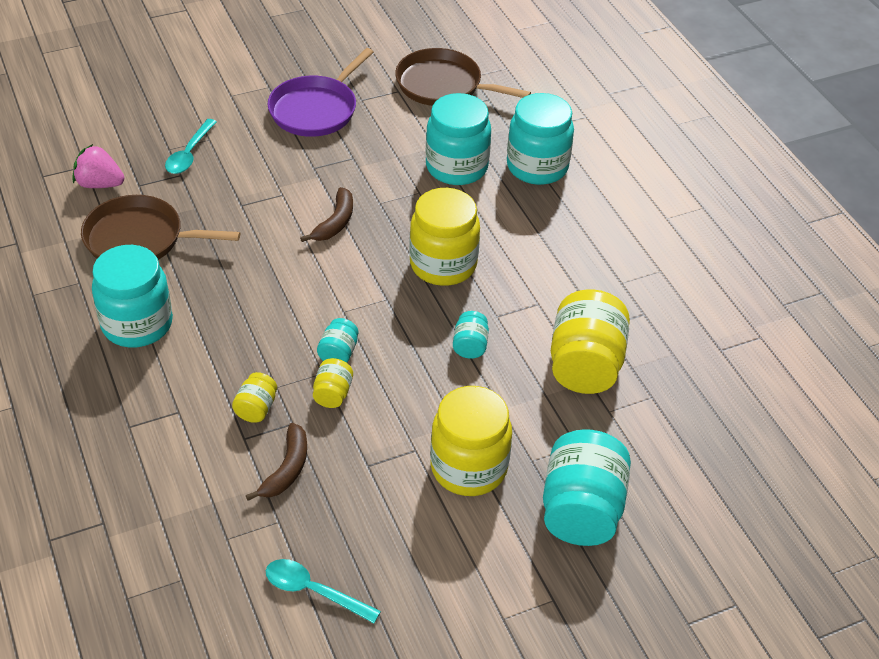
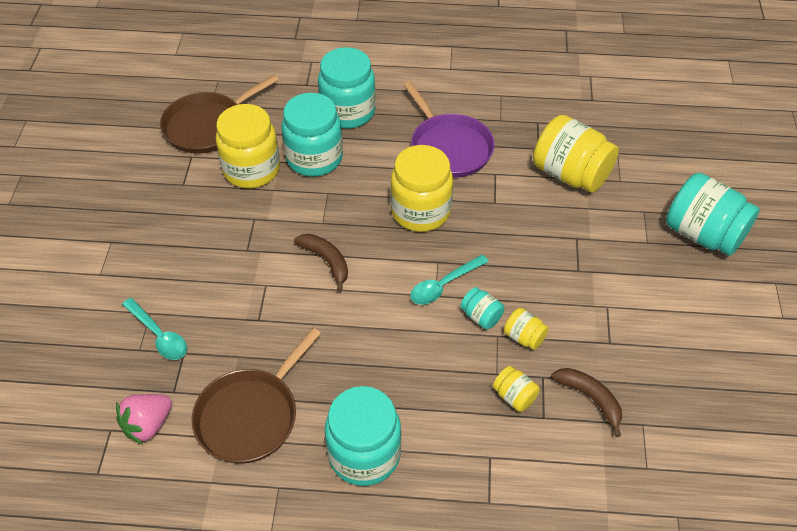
camera: 60 degrees left, 5 degrees up
(313, 591) = (721, 425): turquoise spoon -> turquoise spoon (443, 285)
(316, 110) = (171, 220): purple pan -> purple pan (449, 147)
(468, 467) = (638, 281): yellow jar -> yellow jar (252, 169)
(470, 346) = (517, 230): turquoise jar -> none

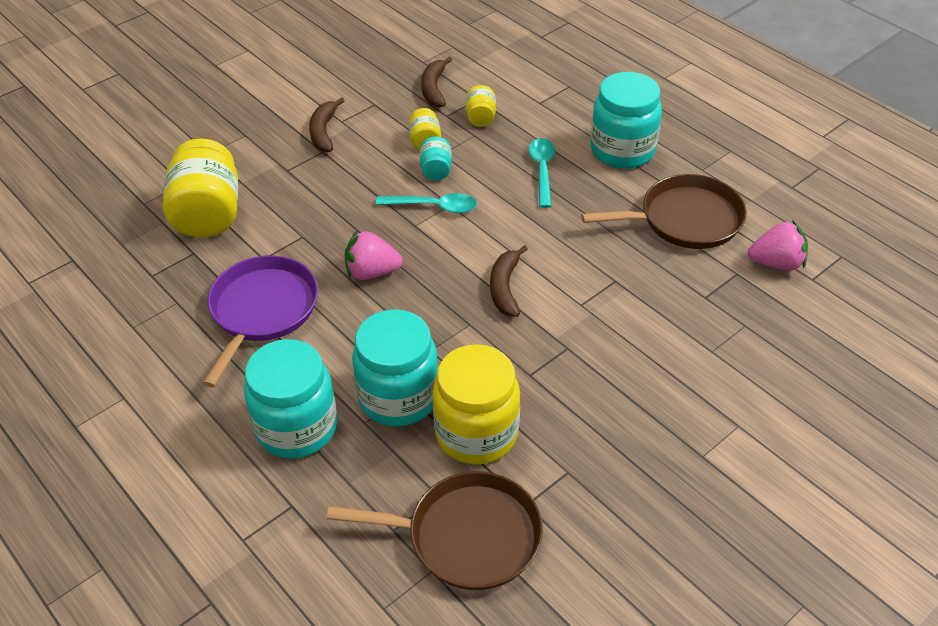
camera: 135 degrees left, 5 degrees down
(159, 335) = (717, 325): turquoise spoon -> turquoise spoon (542, 170)
(420, 211) = (372, 272): yellow jar -> pink strawberry
(603, 287) = (324, 132): none -> brown banana
(703, 234) = (200, 114): turquoise jar -> none

